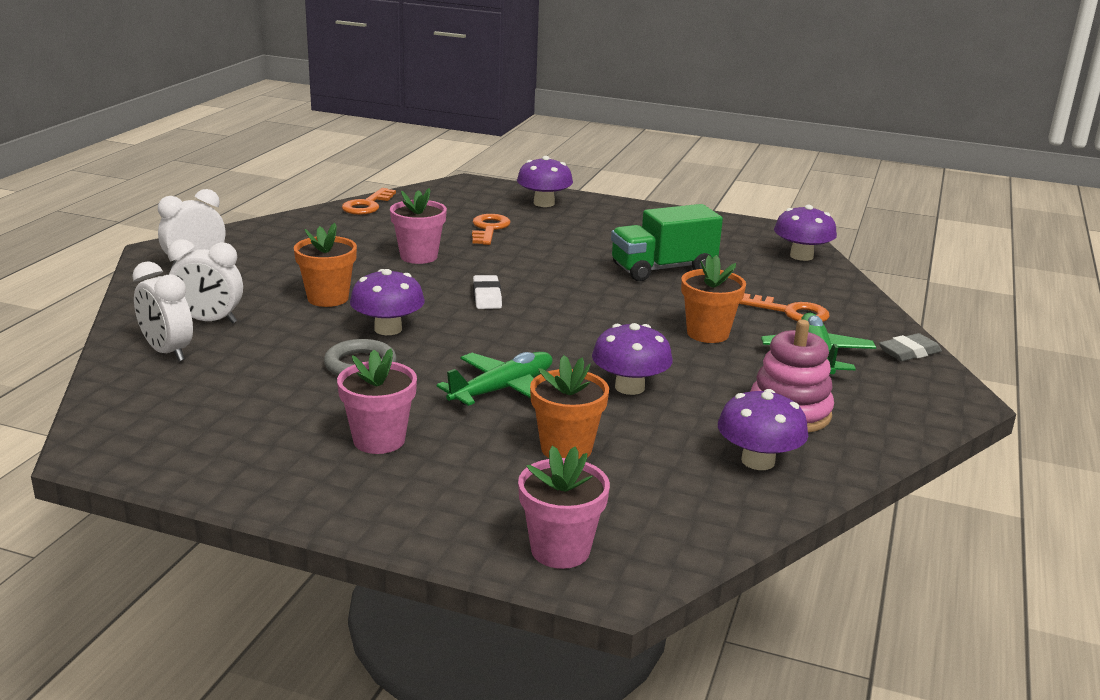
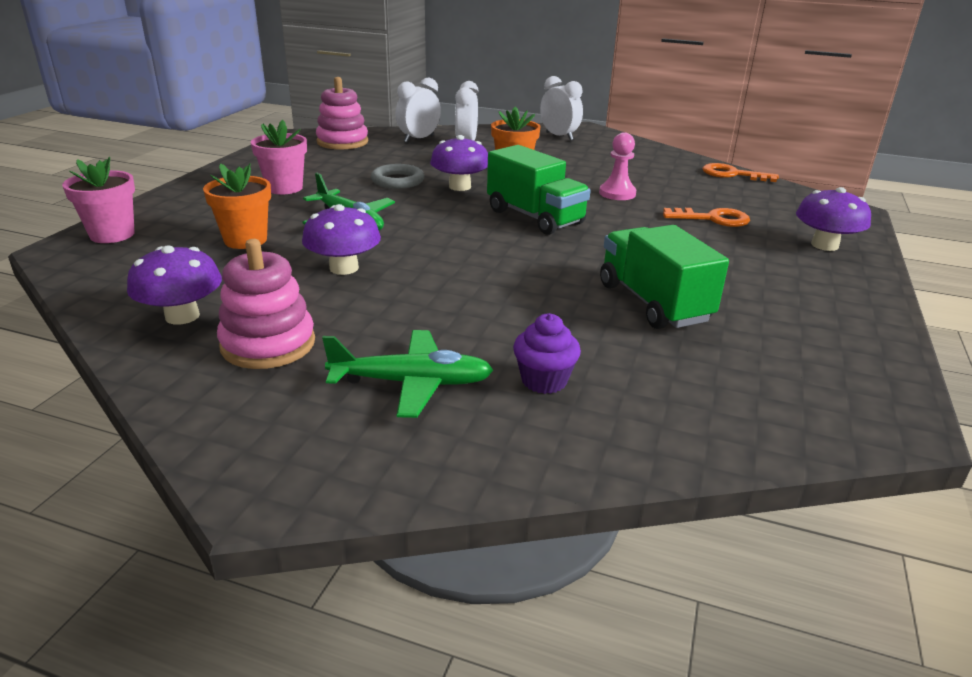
camera: 90 degrees right, 5 degrees up
(158, 410) = (342, 142): none -> pink stacking toy
(419, 256) = (617, 193): pink flower pot -> pink pawn
(487, 297) = (534, 217): white eraser -> green truck
(707, 333) = (467, 315): orange flower pot -> none
(791, 312) = (544, 380): orange key -> purple cupcake
(801, 256) = (780, 421): purple mushroom -> none
(909, 352) = (417, 469): grey eraser -> none

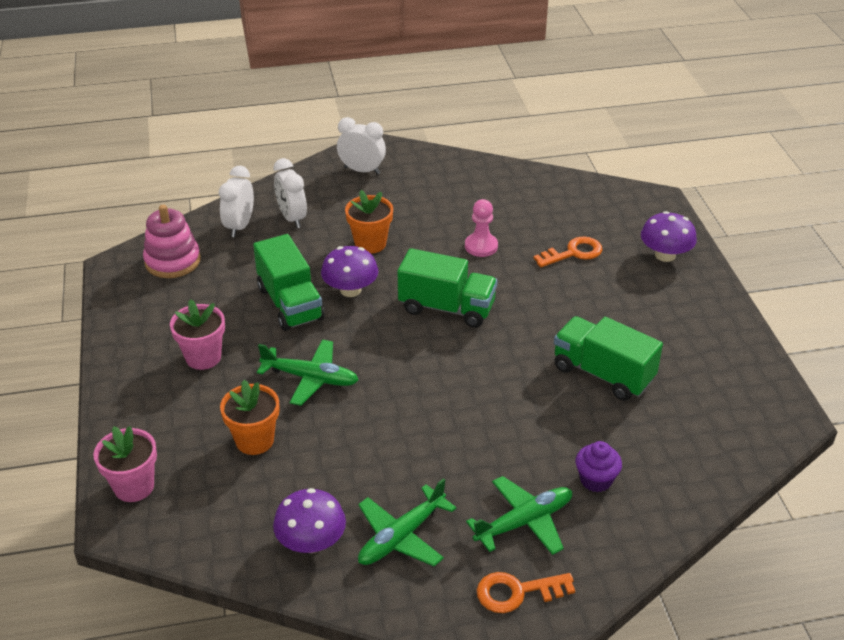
camera: 30 degrees left, 10 degrees up
(268, 344) = (401, 536): pink stacking toy -> green plane
(344, 268) = (367, 436): purple mushroom -> none
(397, 181) = (290, 303): grey ring -> green truck
(732, 174) = (546, 179): orange key -> orange key (516, 592)

